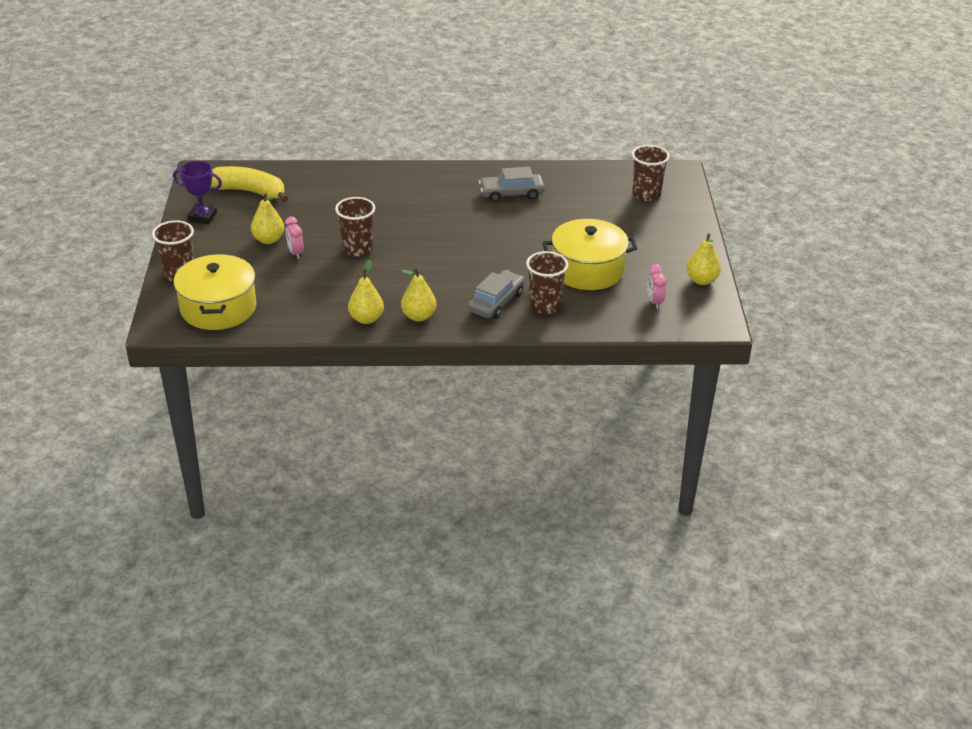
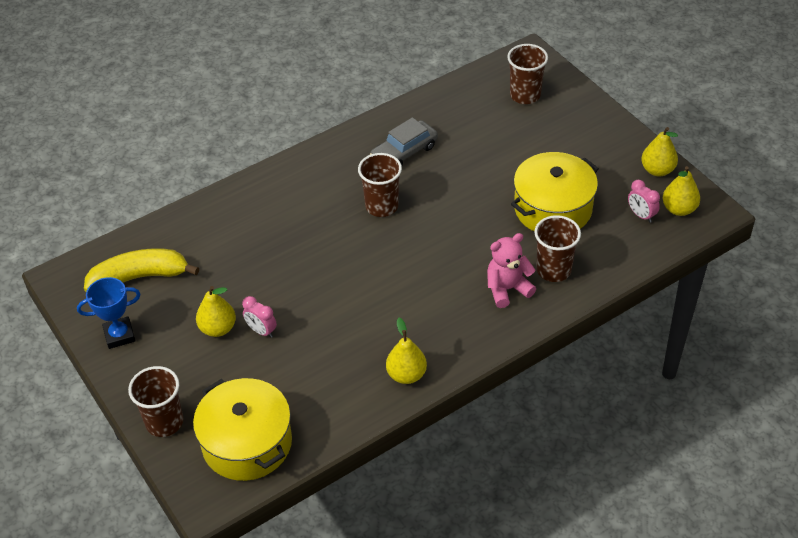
camera: 30 degrees left, 10 degrees up
(202, 217) = (119, 335): purple trophy -> blue trophy
(357, 249) = (319, 294): brown cup -> brown cup (381, 206)
(418, 316) = (452, 344): yellow pear -> yellow pear (679, 209)
(496, 302) = (507, 289): grey car -> pink teddy bear

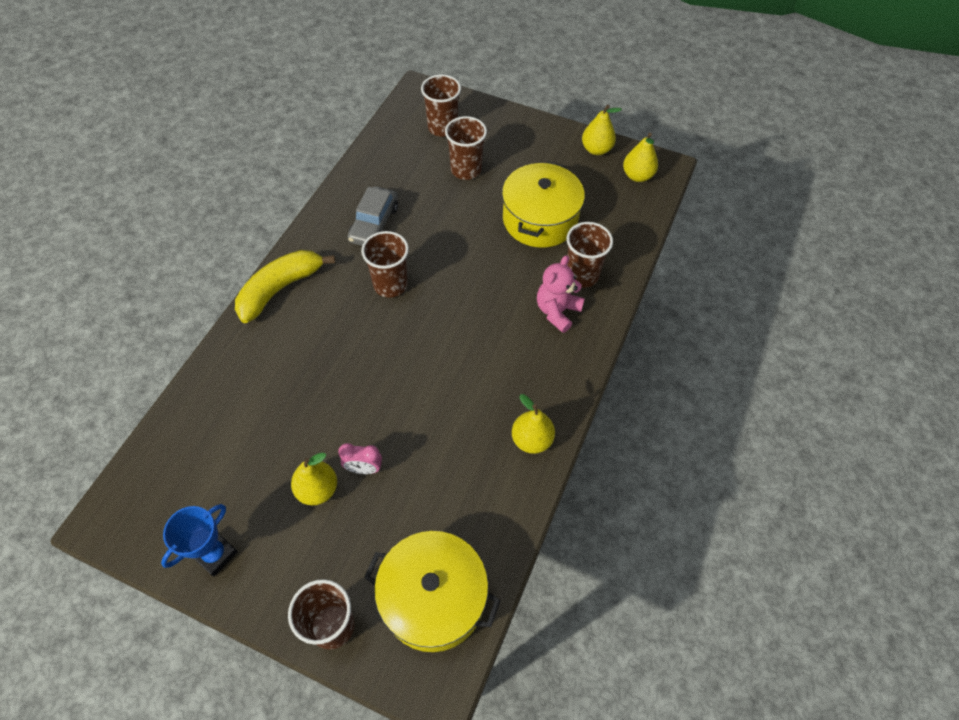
camera: 35 degrees left, 10 degrees up
(140, 277) = (194, 476): yellow banana -> yellow banana (280, 289)
(518, 139) = (466, 170): none -> brown cup
(641, 215) = (613, 194): pink clock -> none

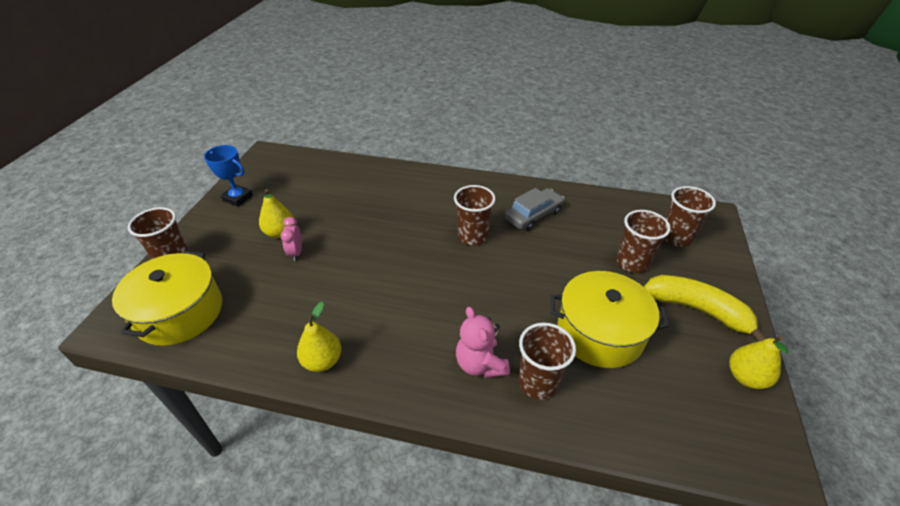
camera: 80 degrees right, 15 degrees down
(280, 289) = (449, 181): yellow banana -> yellow banana (697, 310)
(374, 224) = (533, 215): grey car -> grey car turned 135 degrees clockwise
(557, 311) = (480, 364): pink teddy bear -> pink teddy bear turned 135 degrees counterclockwise
(637, 176) = (733, 432): yellow pear -> none

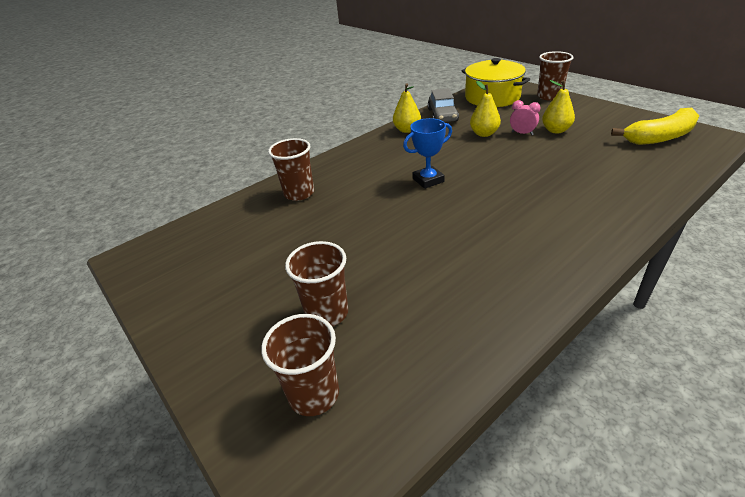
camera: 130 degrees right, 5 degrees down
(238, 198) = (624, 119): blue trophy -> blue trophy (428, 180)
(472, 236) = (472, 218): brown cup -> none
(480, 364) = (339, 177): pink teddy bear -> none
(533, 215) = (473, 276): grey car -> grey car (442, 115)
(600, 332) = (292, 239): yellow pot -> none
(697, 310) = (229, 318): yellow banana -> yellow banana (659, 137)
(745, 377) = (161, 294): yellow pear -> yellow pear (484, 134)

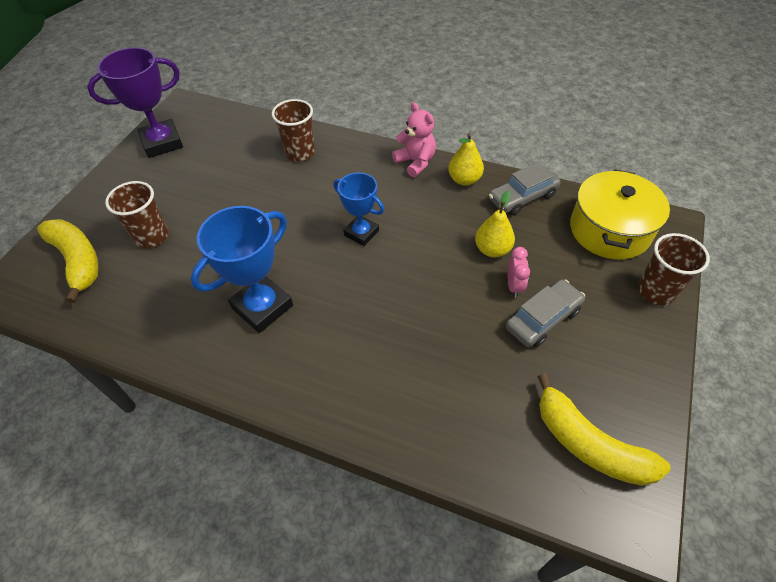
camera: 60 degrees right, 15 degrees up
(174, 283) = (162, 143): none -> purple trophy
(314, 394) = (78, 261): brown cup -> yellow banana
(369, 144) = (415, 162): none -> pink teddy bear
(482, 246) = (262, 307): none -> blue trophy
(556, 130) = (543, 319): yellow pear -> grey car

